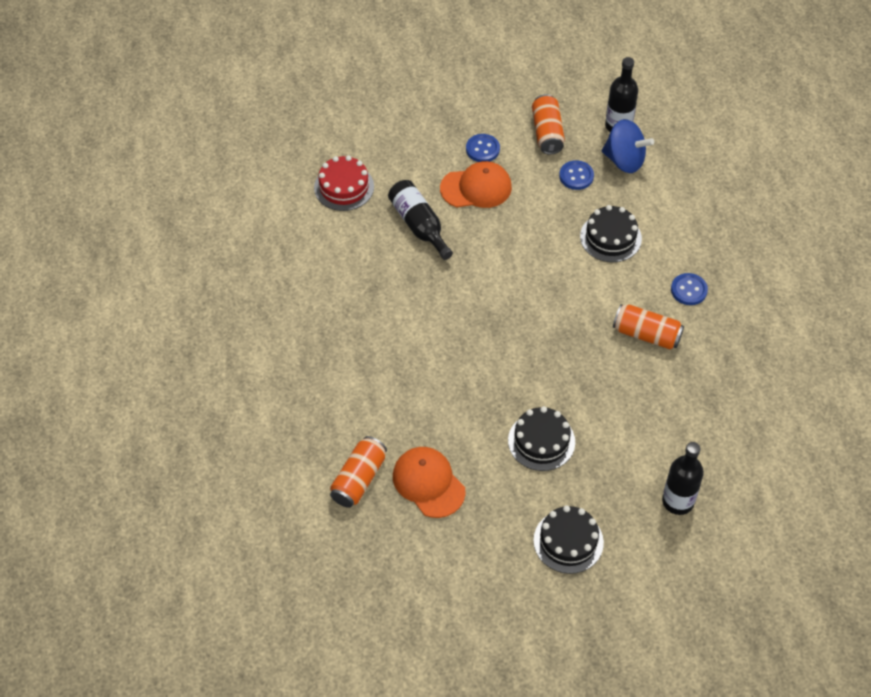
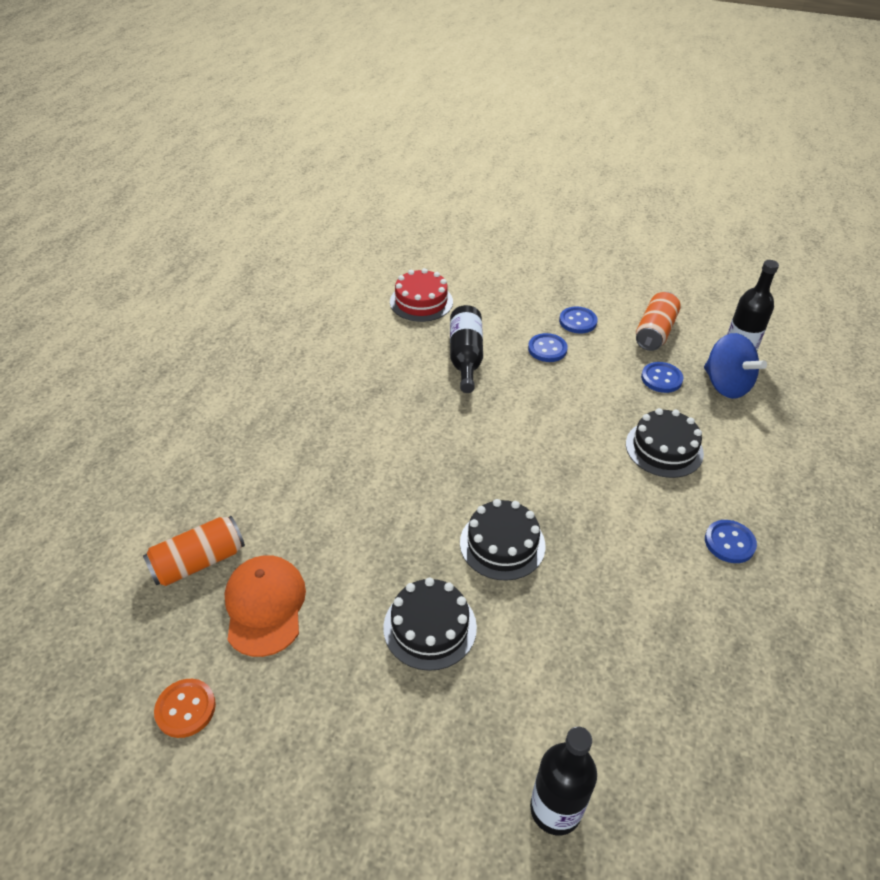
camera: 30 degrees right, 10 degrees down
(433, 565) = (185, 709): none -> orange button
(476, 188) = (547, 349): orange cap -> blue button
(568, 541) = (368, 777): black cake -> black cake (502, 544)
(646, 334) = (644, 567): orange can -> none

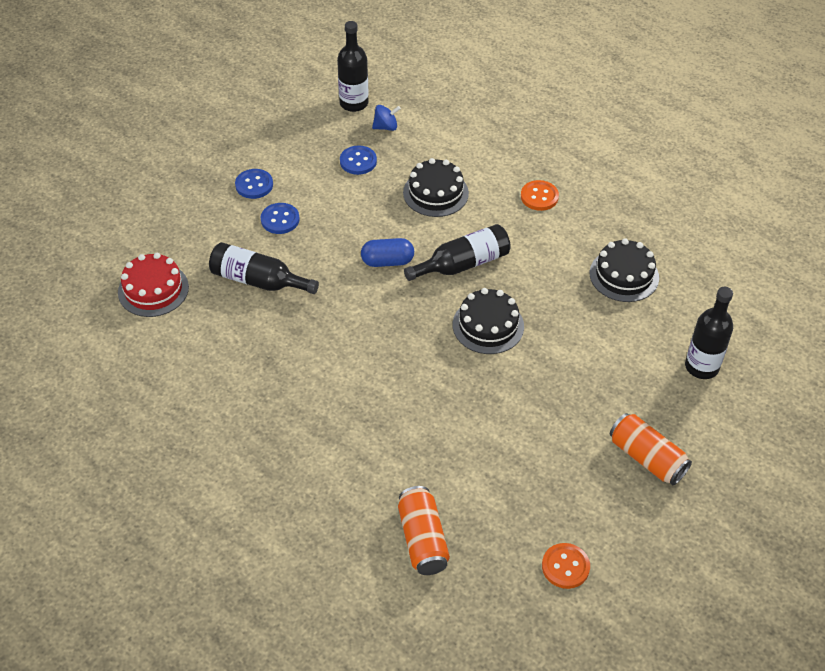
camera: 70 degrees left, 5 degrees up
(265, 606) = (488, 497): orange cap -> none
(430, 627) = (547, 393): black cake -> black cake (624, 275)
(543, 437) = (387, 261): none -> blue capsule
(577, 498) = (463, 264): none -> black bottle
(654, 332) = (298, 141): orange can -> orange can (647, 458)
(726, 385) = (386, 127): blue spinning top -> blue spinning top, size x0.54
(729, 542) = (539, 197): blue button -> orange button

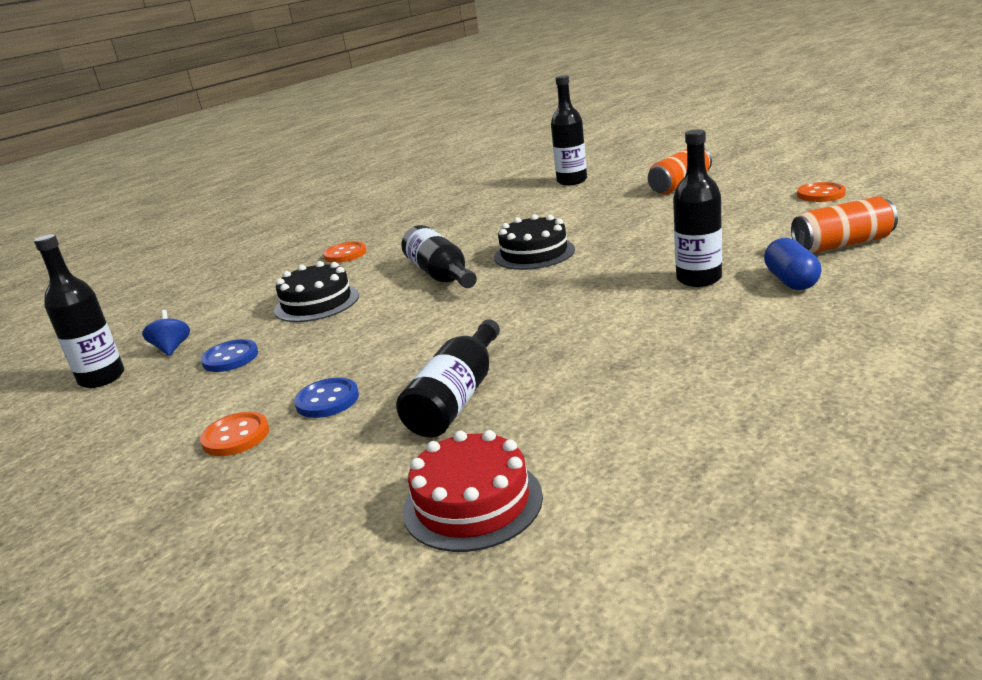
camera: 85 degrees left, 25 degrees down
(254, 185) = (236, 436): blue button -> orange button
(387, 261) = (430, 314): blue capsule -> blue capsule (791, 281)
(388, 426) = (699, 279): none -> black bottle
(624, 275) = (464, 213): black cake -> none

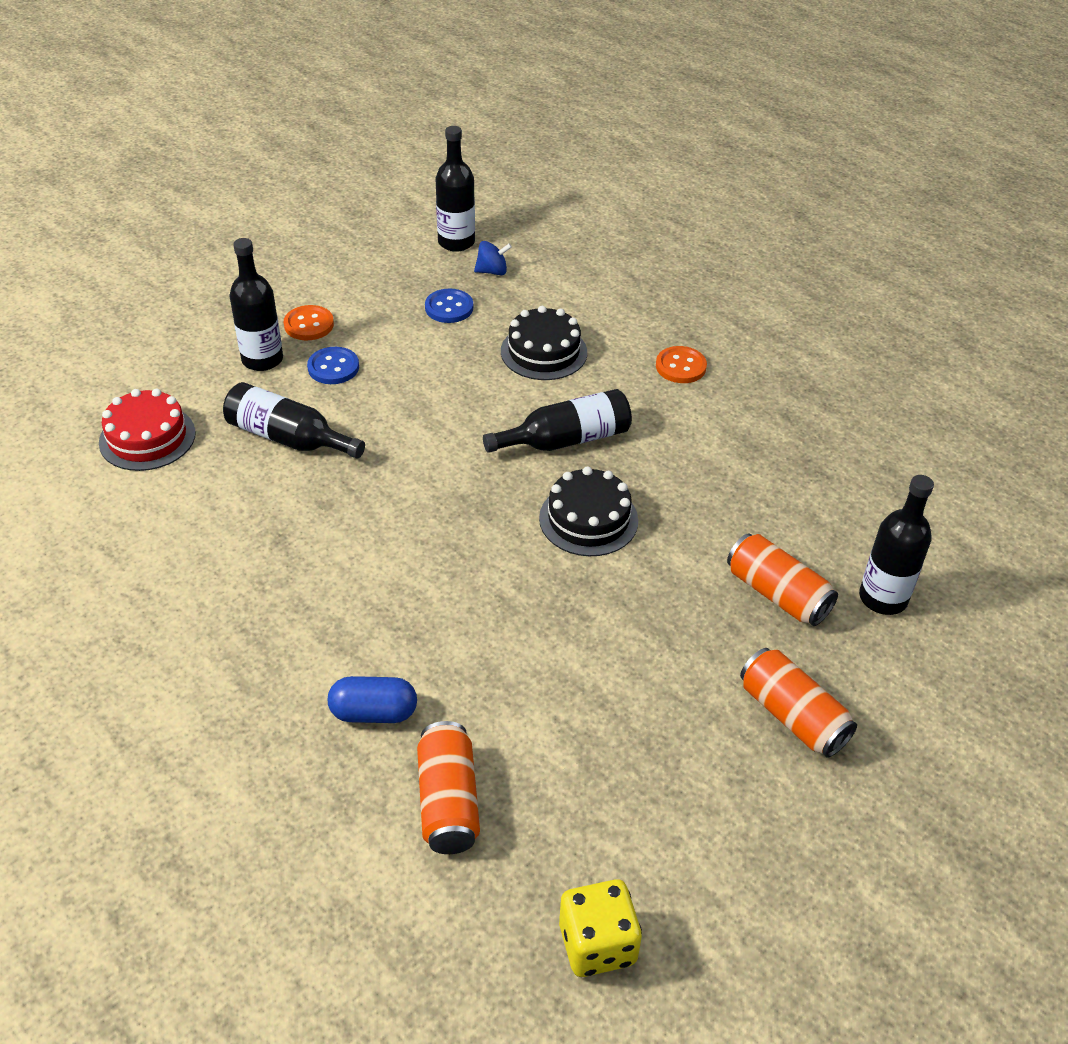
camera: 90 degrees right, 20 degrees up
(582, 200) = (777, 594): none -> orange can
(699, 279) = (427, 639): black bottle -> black bottle (262, 359)
(821, 194) = (654, 862): orange button -> none
(893, 196) = (597, 944): none -> yellow dice

